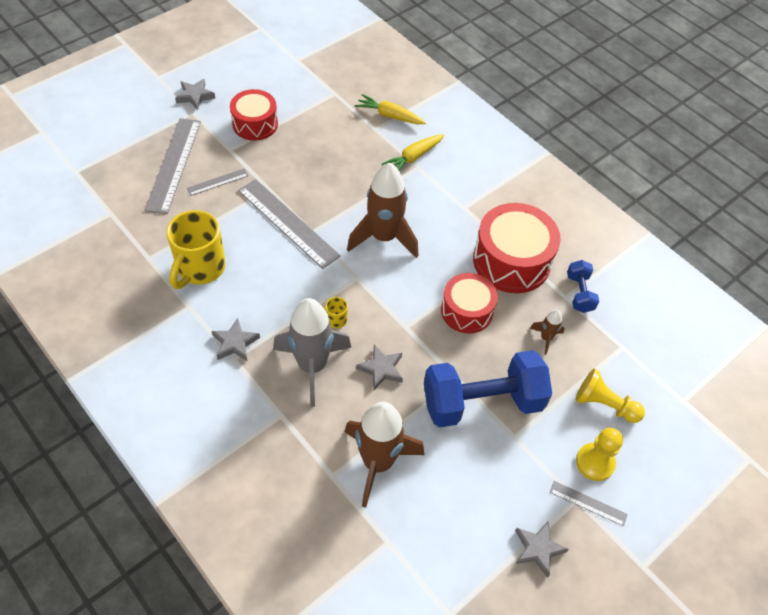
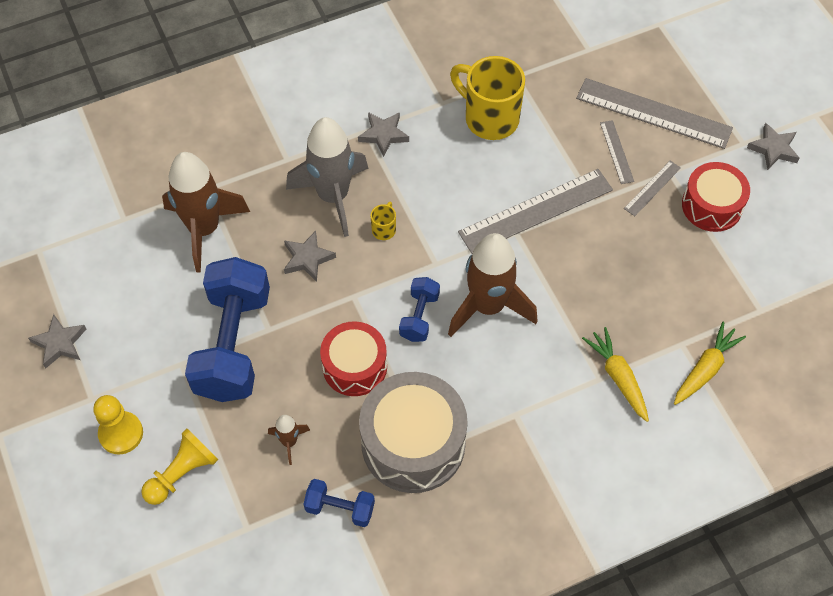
camera: 110 degrees right, 5 degrees up
(408, 278) = (419, 316): none -> blue dumbbell
(511, 261) = (413, 443): red drum -> grey drum
(588, 503) = (82, 408): grey ruler -> grey ruler (652, 188)

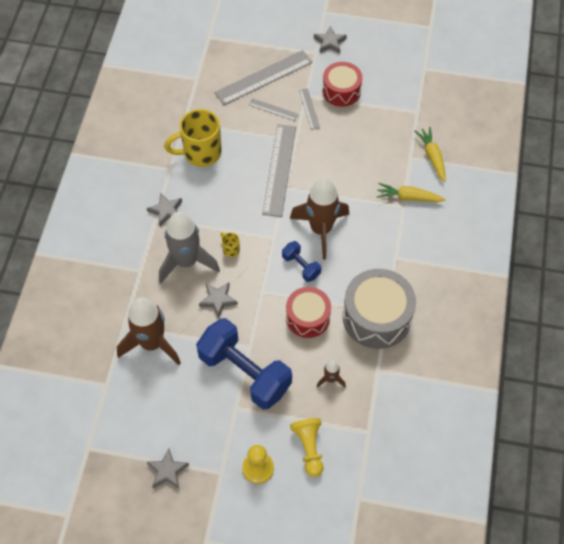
camera: 55 degrees left, 0 degrees up
(340, 508) = (390, 377): blue dumbbell -> none

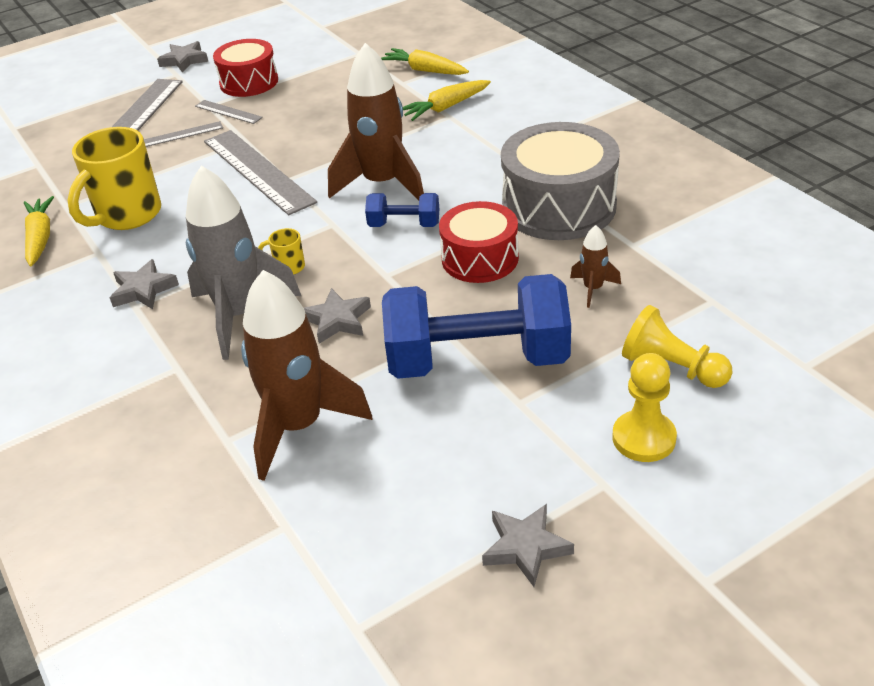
camera: 40 degrees left, 20 degrees down
(156, 137) = (40, 238): none -> yellow carrot

